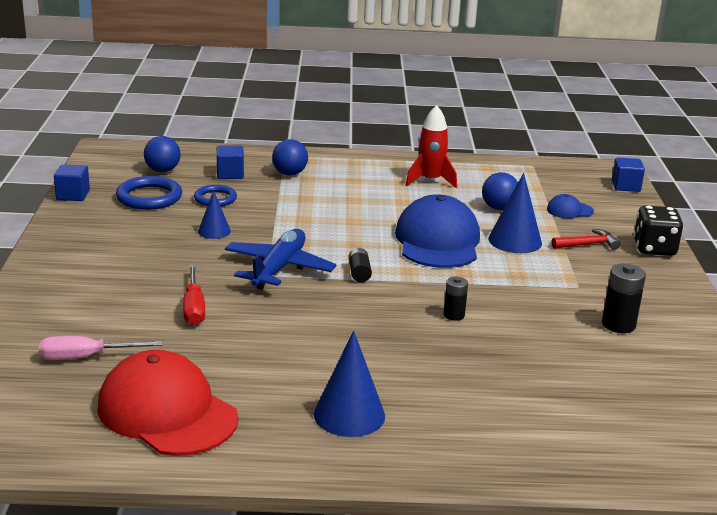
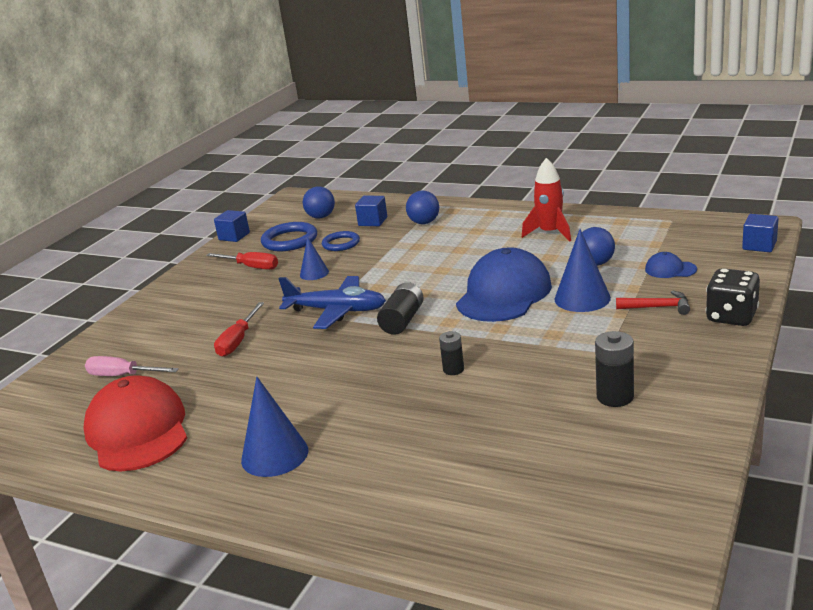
camera: 30 degrees right, 0 degrees up
(130, 228) = (251, 267): none -> red screwdriver
(279, 268) = (337, 311): blue plane -> blue plane turned 60 degrees clockwise
(359, 273) = (402, 320): black battery -> black battery, size x1.57

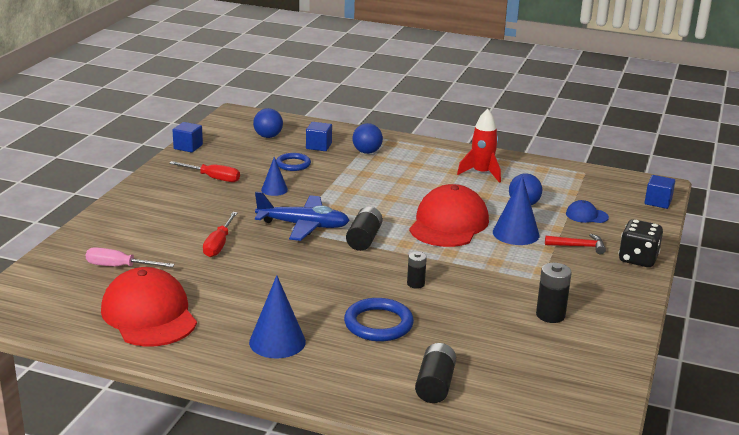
camera: 10 degrees left, 0 degrees up
(289, 240) = (243, 156): blue ring -> blue ring (378, 324)
(456, 501) = (435, 385): none -> black battery
(504, 294) = (448, 224): blue cap -> red cap

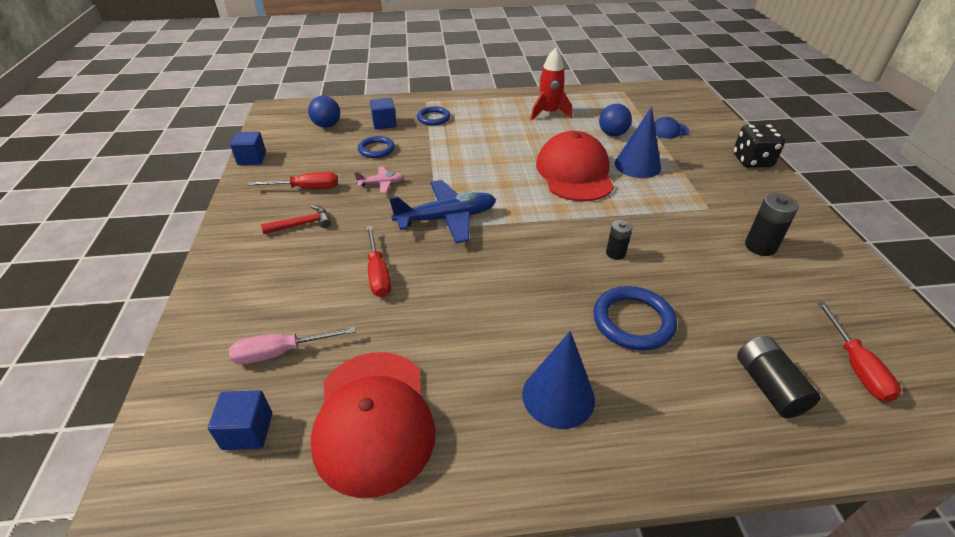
camera: 25 degrees left, 15 degrees up
(149, 314) = (373, 420): red cap -> red cap turned 135 degrees counterclockwise
(274, 189) = (381, 184): blue cone -> pink plane
(364, 239) = (518, 215): black battery -> none
(367, 152) = (433, 118): blue ball -> blue ring
(521, 398) = (856, 366): none -> red screwdriver
(579, 246) = (698, 163): red hammer -> red hammer (302, 224)
(658, 202) = (702, 103): blue cube -> blue cube (247, 431)

